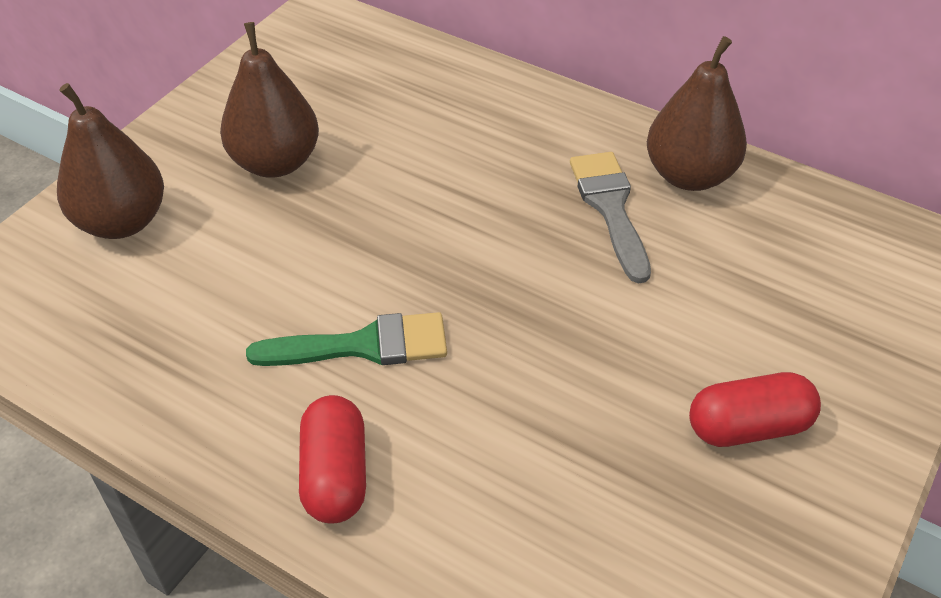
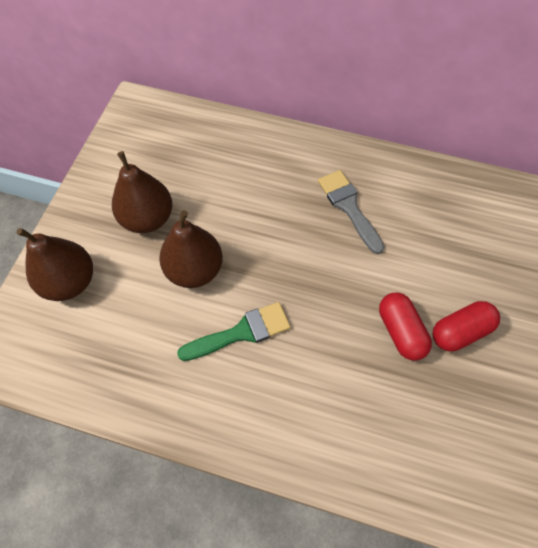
camera: 15 degrees left, 15 degrees up
(335, 474) = (254, 419): red capsule -> red capsule (400, 331)
(689, 175) = (385, 175): brown pear -> brown pear (194, 270)

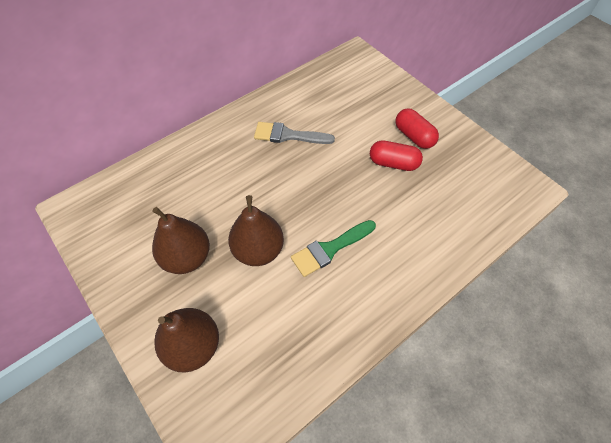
camera: 55 degrees left, 5 degrees down
(241, 332) = (330, 249): green brush -> green brush turned 135 degrees counterclockwise
(460, 331) = (414, 136): red capsule -> red capsule turned 45 degrees counterclockwise

